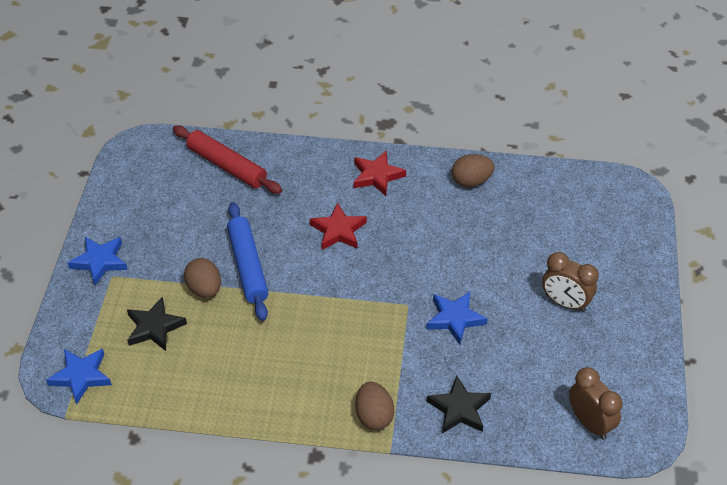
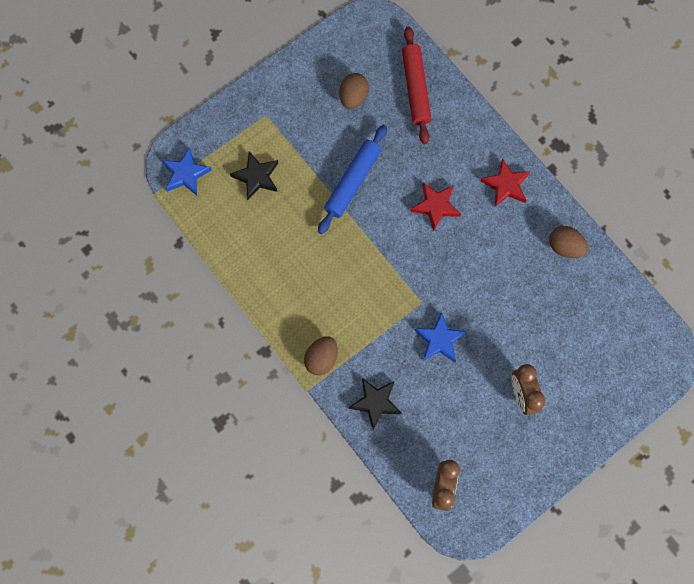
camera: 45 degrees right, 25 degrees up
(99, 261) = (268, 97): blue star -> none
(204, 289) = (311, 175): brown egg -> brown egg (353, 97)

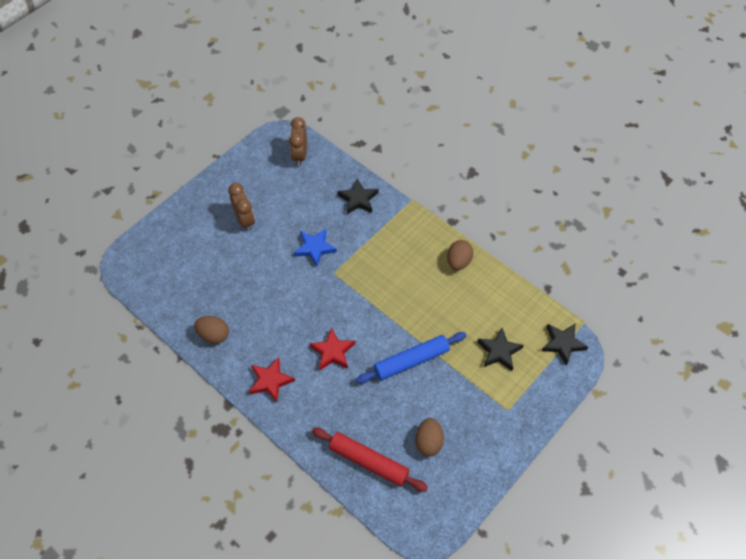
camera: 170 degrees right, 15 degrees down
(186, 174) = (562, 344): blue star -> black star
(321, 359) = (406, 221): brown egg -> brown egg (458, 262)
(352, 182) = (411, 361): blue rolling pin -> blue rolling pin turned 45 degrees clockwise
(416, 88) = (368, 462): red rolling pin -> red rolling pin turned 45 degrees counterclockwise

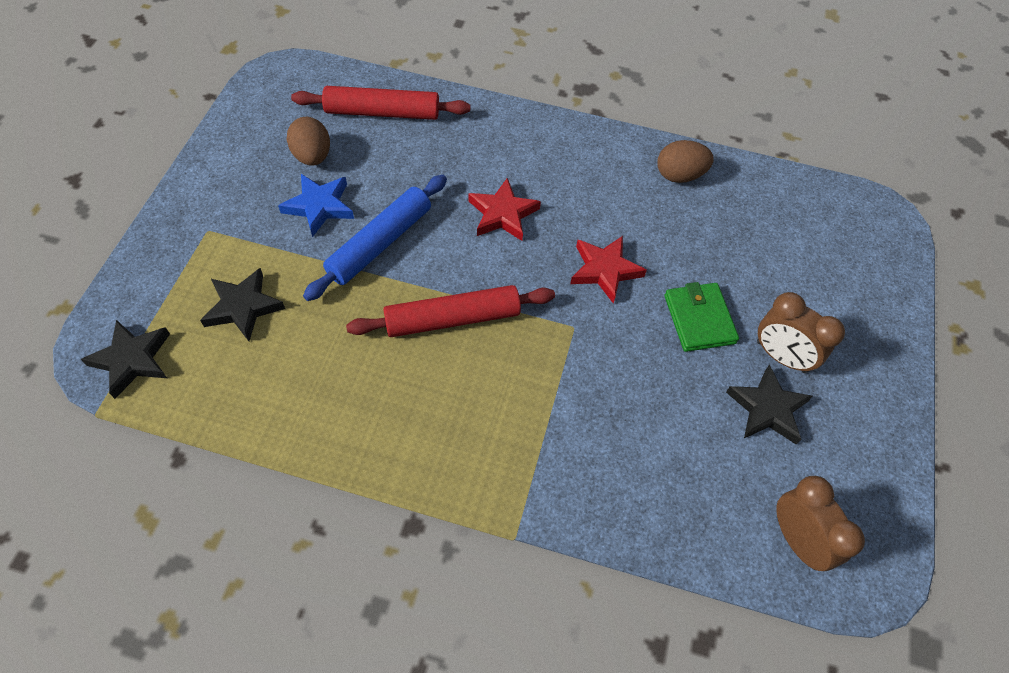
camera: 150 degrees right, 0 degrees up
(269, 252) = (699, 319): none -> green wallet
(270, 381) = (563, 151): red star -> red star (604, 270)
(315, 248) = (632, 356): blue star -> blue star (319, 206)
(358, 199) = (619, 488): black star -> black star (767, 408)
(392, 301) = (452, 319): none -> red rolling pin
(458, 262) = (366, 437): brown egg -> none

